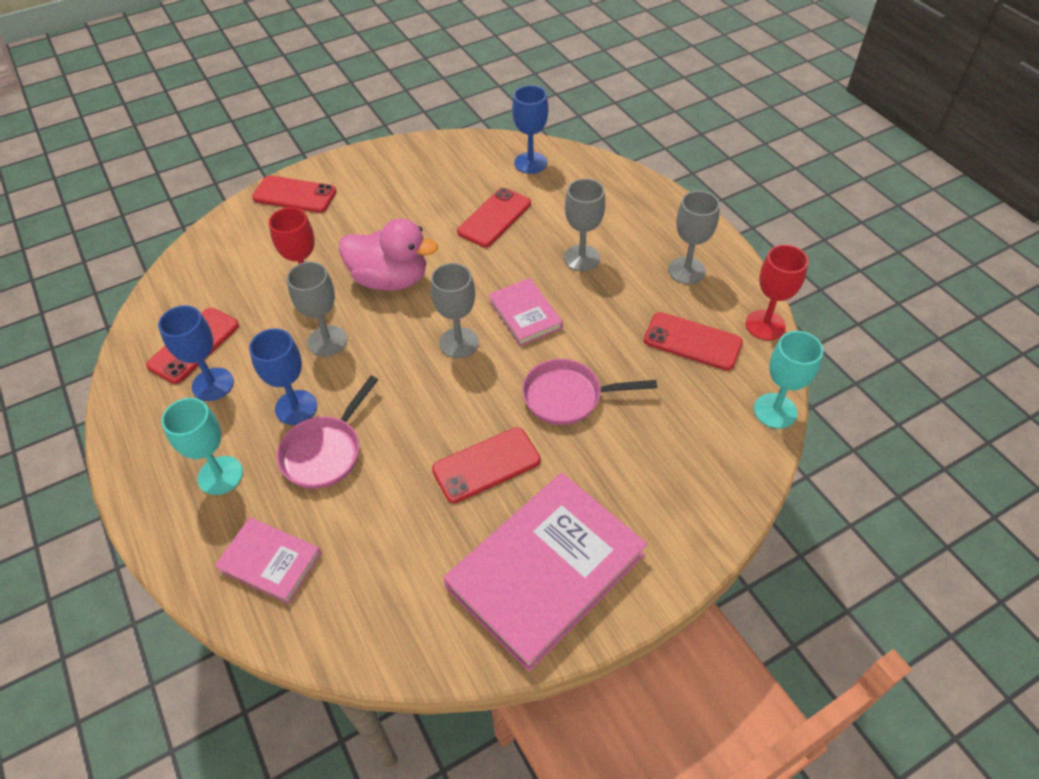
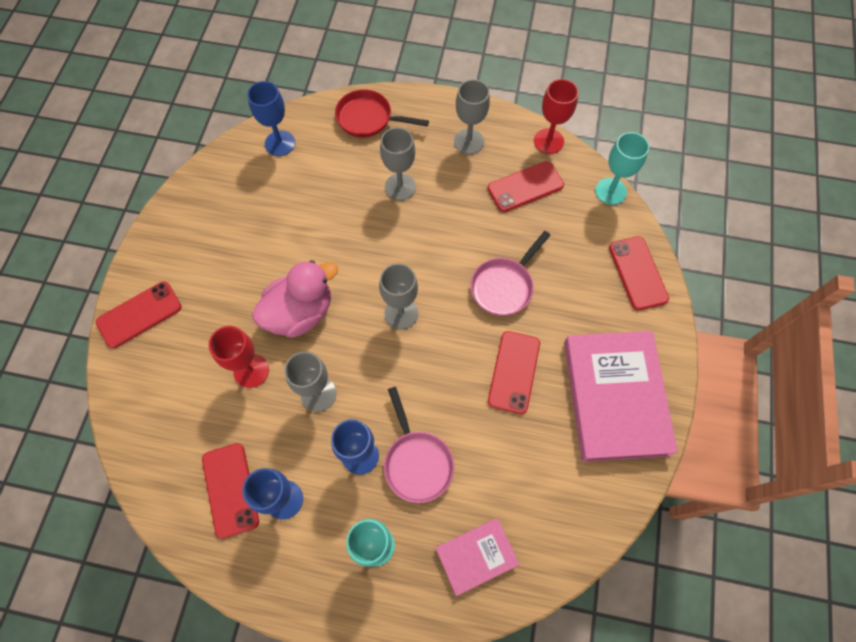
camera: 50 degrees left, 15 degrees up
(494, 218) = (309, 206): red phone -> red phone (637, 273)
(525, 314) = (415, 257): pink book -> none
(621, 194) = (368, 119): none -> red pan

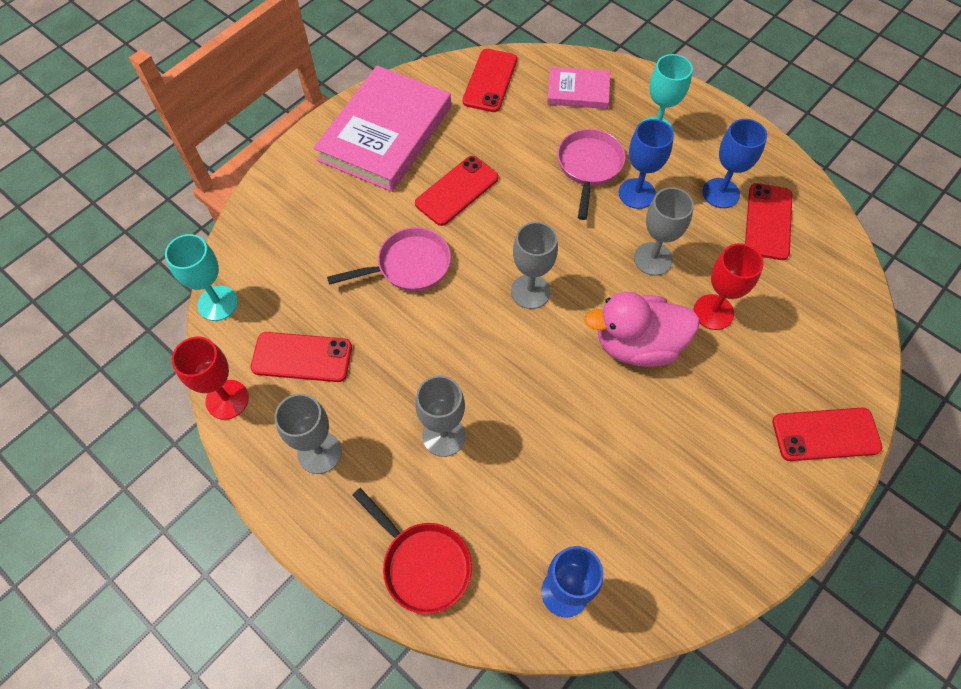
camera: 150 degrees left, 5 degrees down
(637, 273) = (271, 213): red phone -> red phone (490, 81)

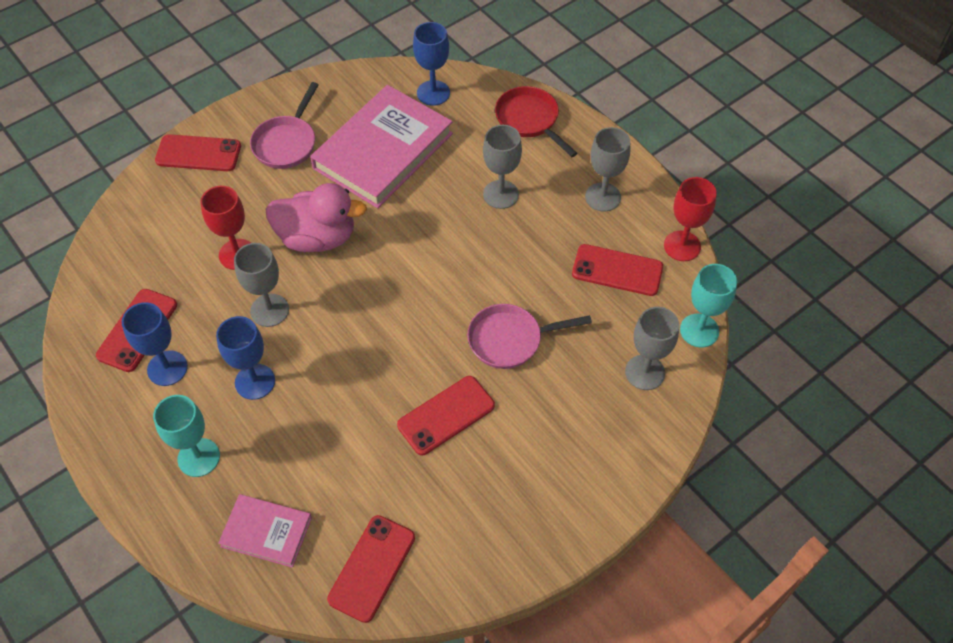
camera: 170 degrees left, 5 degrees down
(385, 133) = (516, 506): pink book -> pink book (383, 151)
(530, 291) = (398, 297): grey goblet -> grey goblet (645, 372)
(589, 167) = (293, 422): pink pan -> pink pan (286, 143)

